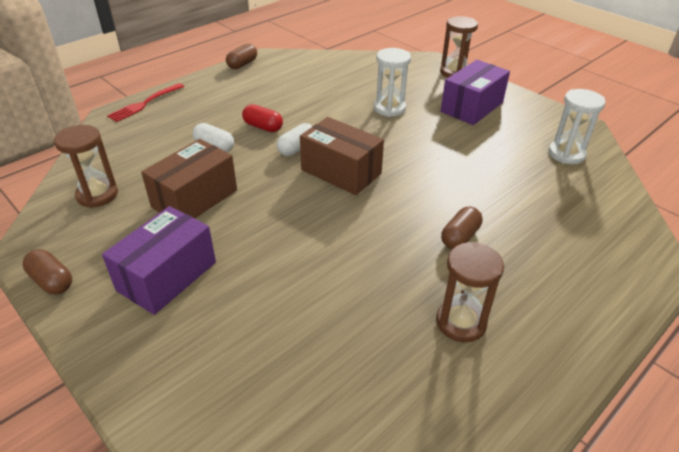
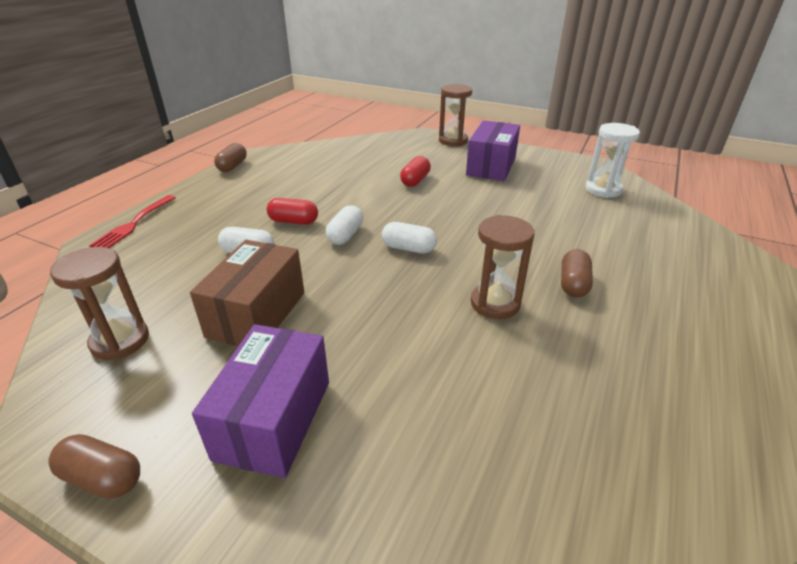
camera: 20 degrees left, 5 degrees down
(341, 172) = (408, 248): brown box -> white capsule
(389, 108) = (415, 180): white hourglass -> red capsule
(461, 322) = (644, 371): brown hourglass -> brown hourglass (495, 303)

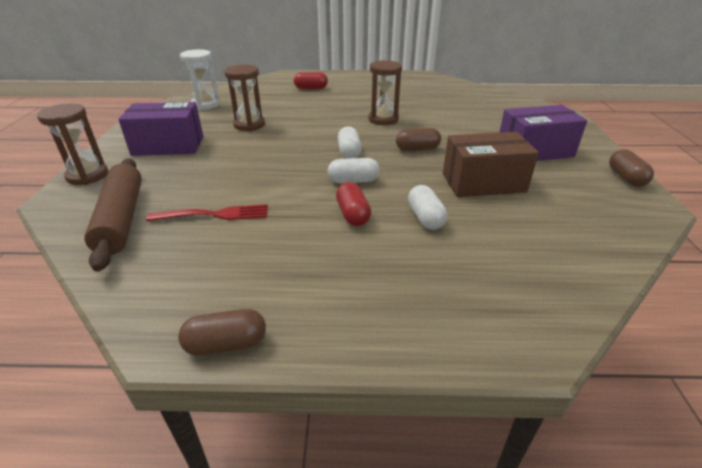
camera: 115 degrees left, 0 degrees up
(120, 341) = (579, 224): brown hourglass -> brown hourglass (249, 125)
(134, 223) = (464, 341): red fork -> red fork (213, 215)
(379, 149) = (121, 219): none -> brown rolling pin
(415, 180) = (219, 174): red capsule -> red capsule (311, 88)
(573, 284) = (343, 105): brown capsule -> brown capsule (417, 149)

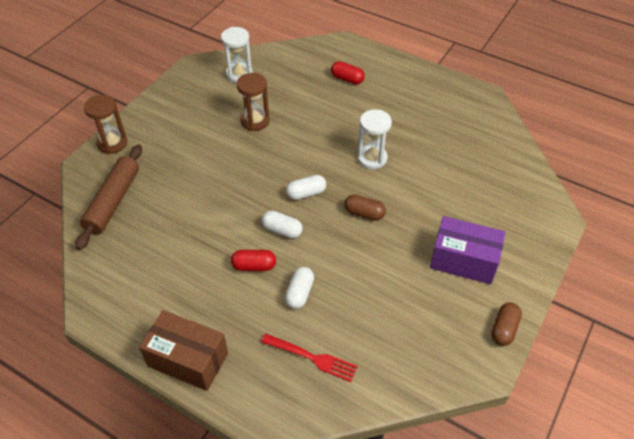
camera: 30 degrees right, 15 degrees up
(168, 145) = (180, 127): purple box -> none
(213, 215) = (167, 223): red fork -> red fork (311, 357)
(226, 344) = (118, 331): brown capsule -> none
(349, 152) = (306, 193): white capsule -> white capsule turned 45 degrees clockwise
(353, 214) = (254, 266): red capsule -> red capsule turned 75 degrees clockwise
(383, 119) = (372, 158): brown hourglass -> white hourglass
(483, 183) = (377, 278): brown box -> brown box (188, 359)

